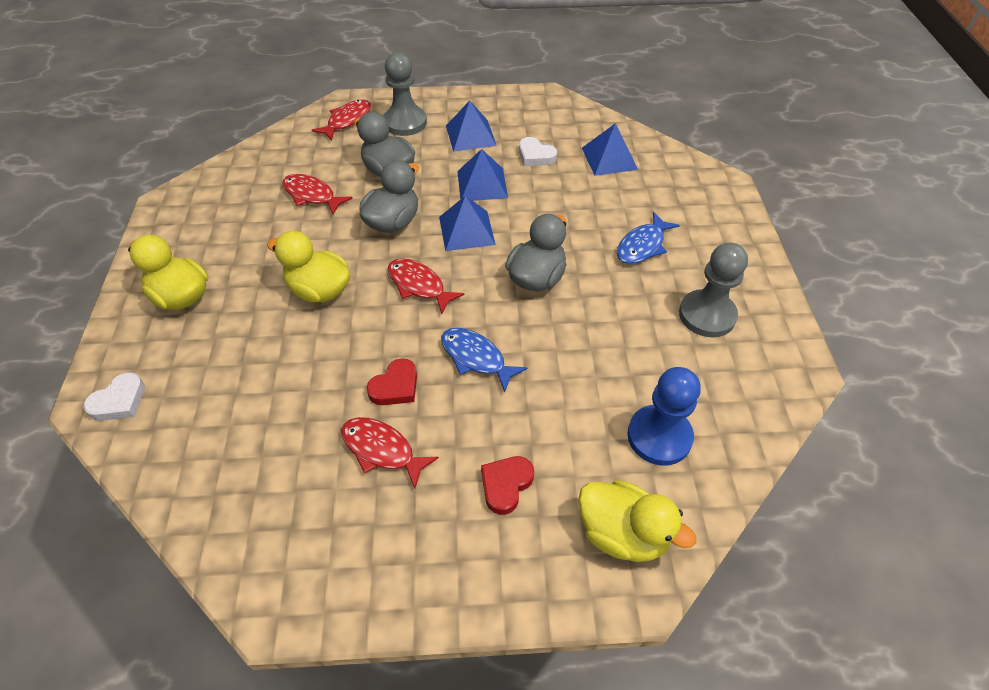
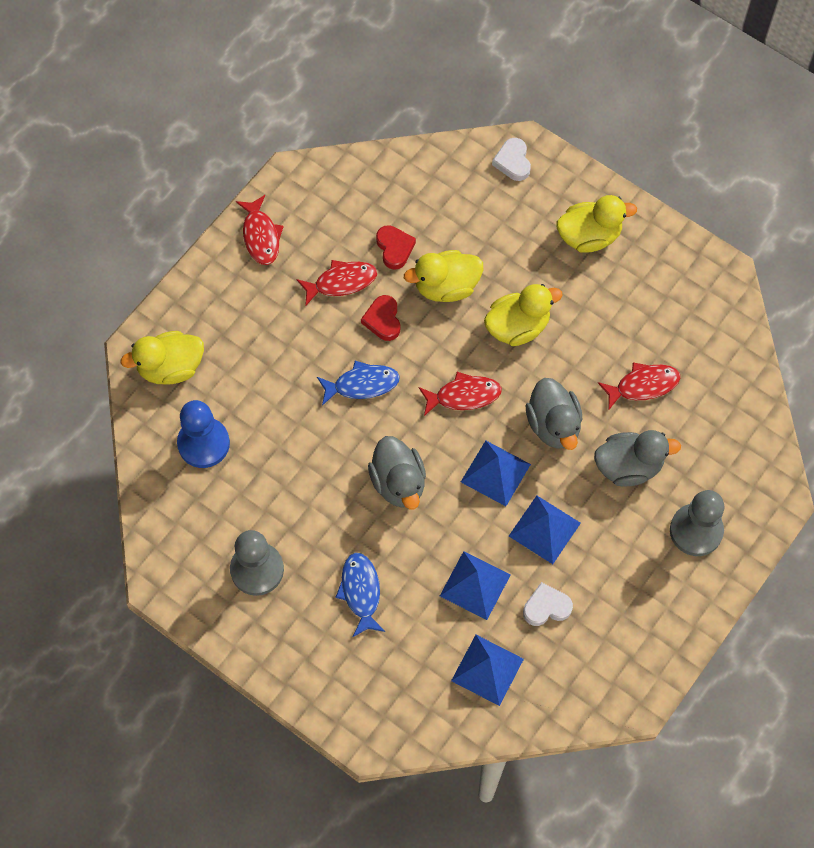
camera: 130 degrees right, 15 degrees up
(317, 362) = (446, 287): none -> yellow duck
(347, 120) = (741, 481): red fish -> red fish (261, 236)
(470, 135) = (626, 574): blue pyramid -> blue pyramid (475, 585)
(506, 485) = (255, 331): red heart -> red heart (394, 248)

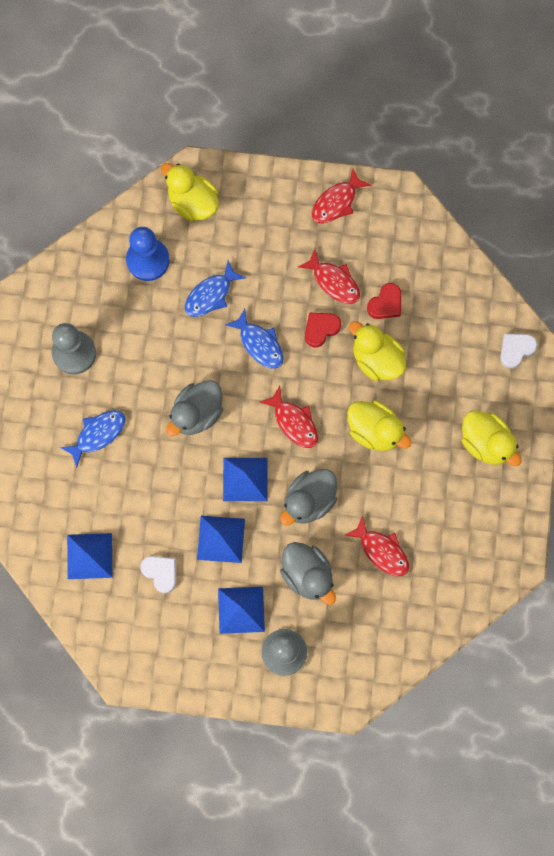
camera: 60 degrees right, 10 degrees up
(280, 403) = (211, 295): none -> blue fish
(475, 585) = (149, 512): blue pyramid -> blue pyramid (241, 609)

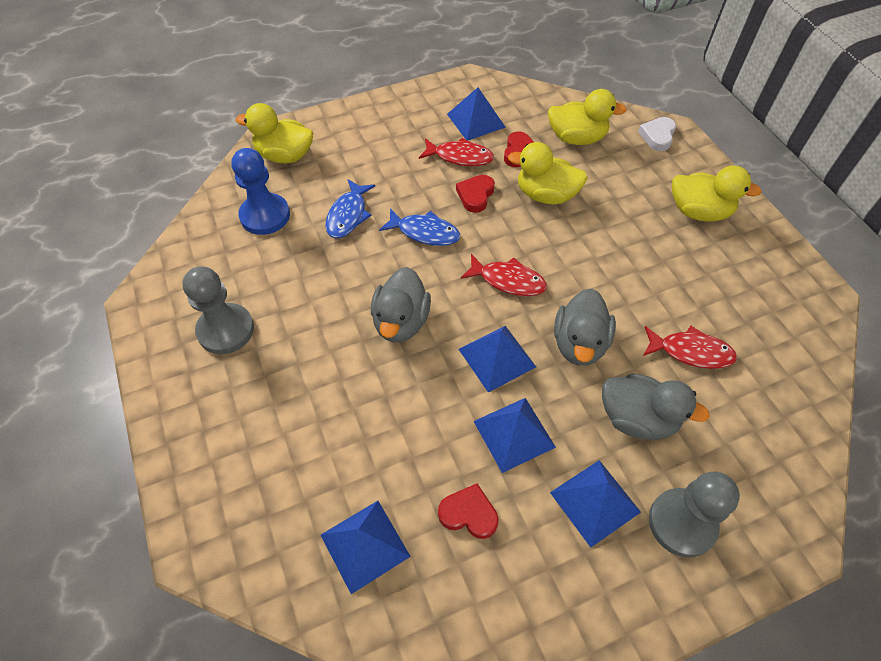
camera: 30 degrees left, 20 degrees down
(98, 434) = (298, 397): blue fish -> none
(161, 572) = (469, 514): white heart -> red heart
(336, 202) = (420, 105): red fish -> none
(373, 247) = (475, 120): none -> blue pyramid
(375, 430) = (592, 250): yellow duck -> yellow duck (576, 138)

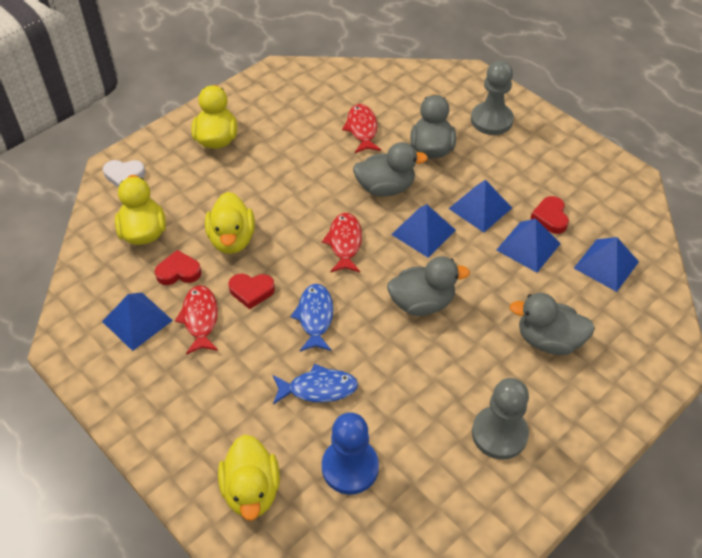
camera: 110 degrees left, 5 degrees down
(296, 421) = (548, 340): none -> grey duck
(595, 502) = (503, 159): blue pyramid -> blue pyramid (528, 246)

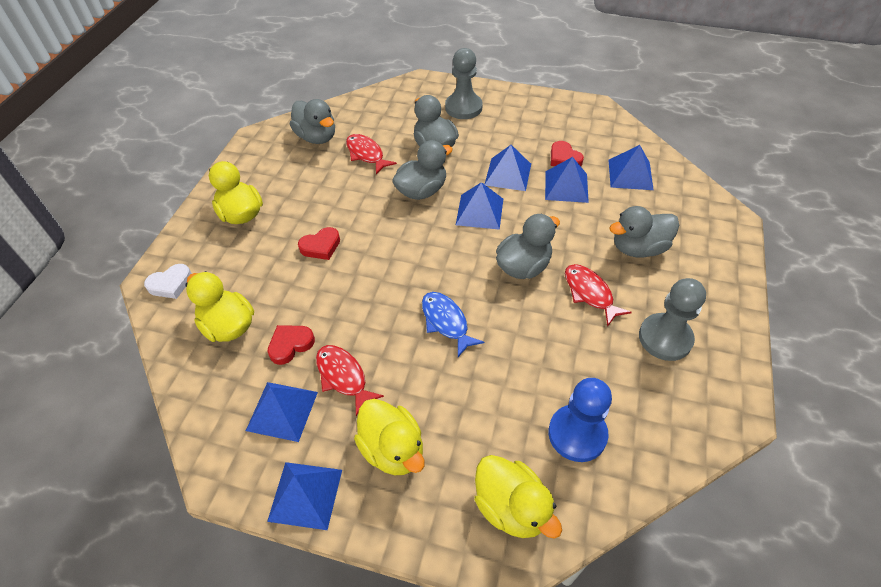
camera: 30 degrees left, 0 degrees up
(111, 392) = (305, 494): none -> blue pyramid
(232, 239) = (320, 292): yellow duck -> yellow duck (393, 449)
(251, 291) = (373, 328): red heart -> red heart (321, 246)
(318, 388) = (497, 381): blue fish -> none
(330, 93) = (317, 137): none -> grey duck
(344, 243) = (422, 249): red fish -> red fish (589, 293)

